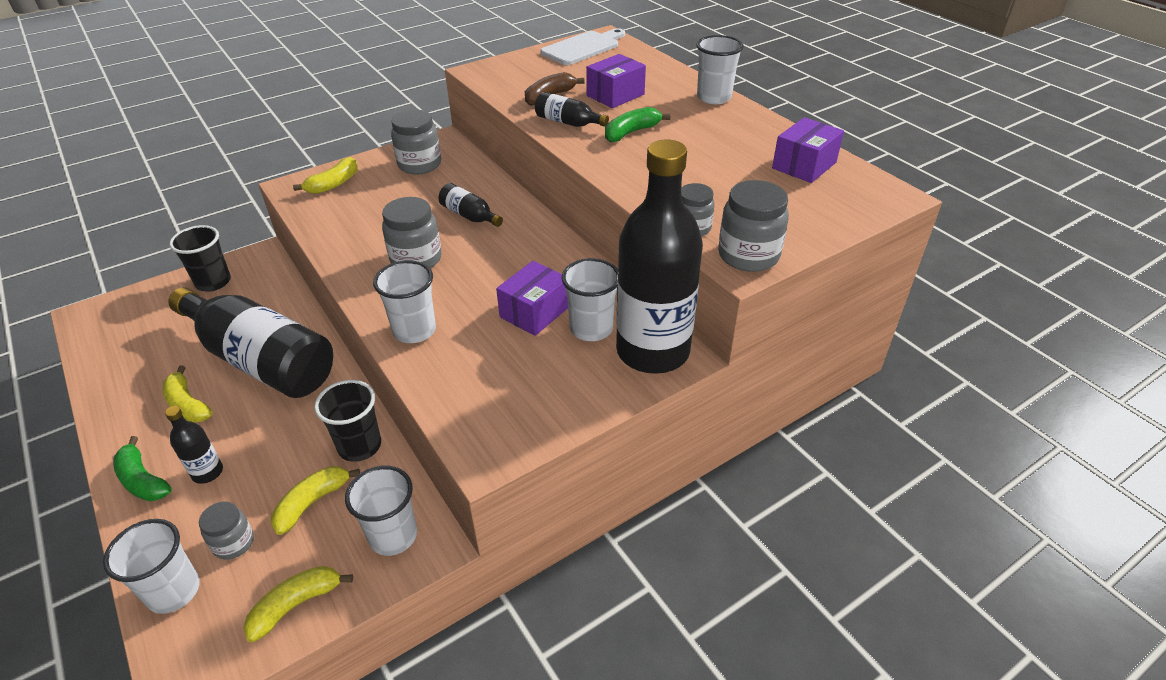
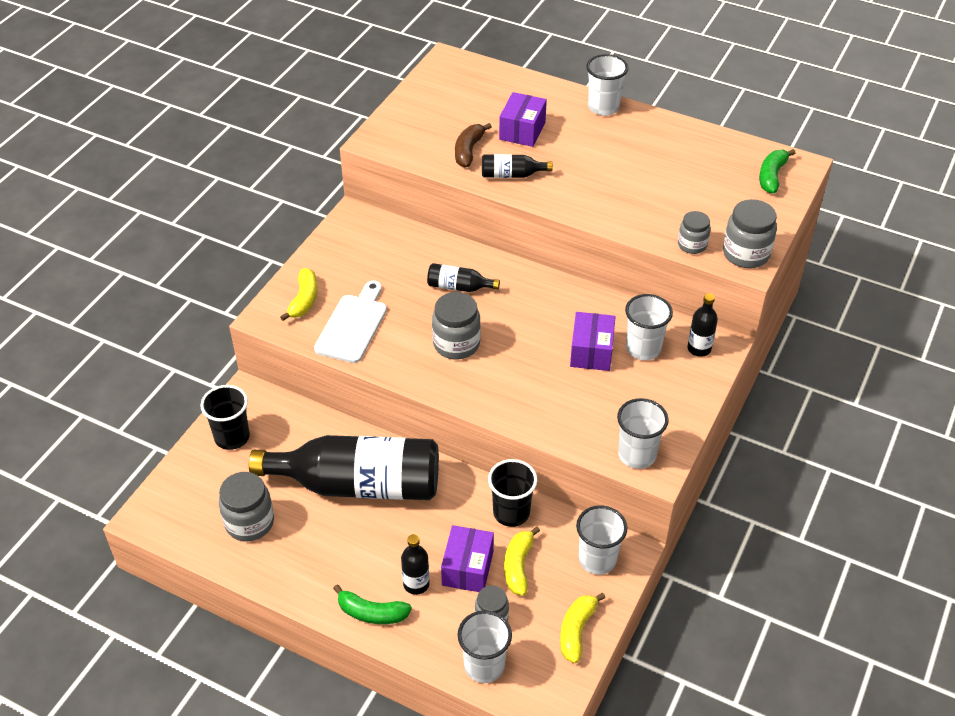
camera: 30 degrees left, 5 degrees up
(187, 404) = (338, 545): yellow banana -> none
(414, 331) = (518, 404): white cup -> white cup (637, 455)
(419, 165) = (361, 251): grey jar -> grey jar (249, 522)
(583, 48) = (442, 81): white cutting board -> white cutting board (353, 325)
(631, 132) = (571, 168): green banana -> green banana (772, 176)
(652, 351) = (699, 349): black bottle -> black bottle, size x0.41
(804, 165) = (722, 157): purple box -> purple box (467, 568)

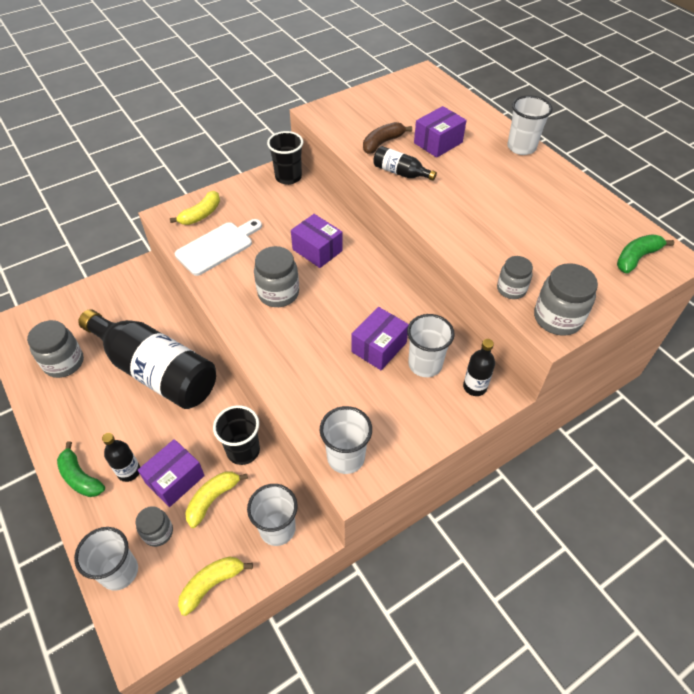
camera: 30 degrees right, 5 degrees up
(232, 437) = (106, 295): black cup -> black cup (288, 177)
(459, 287) = (317, 250): black bottle -> purple box

